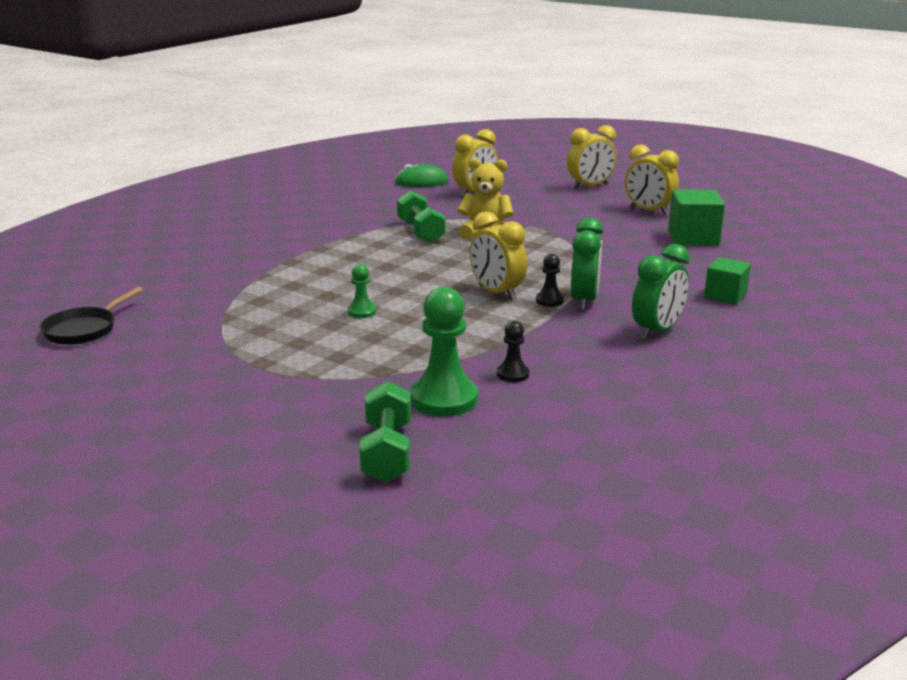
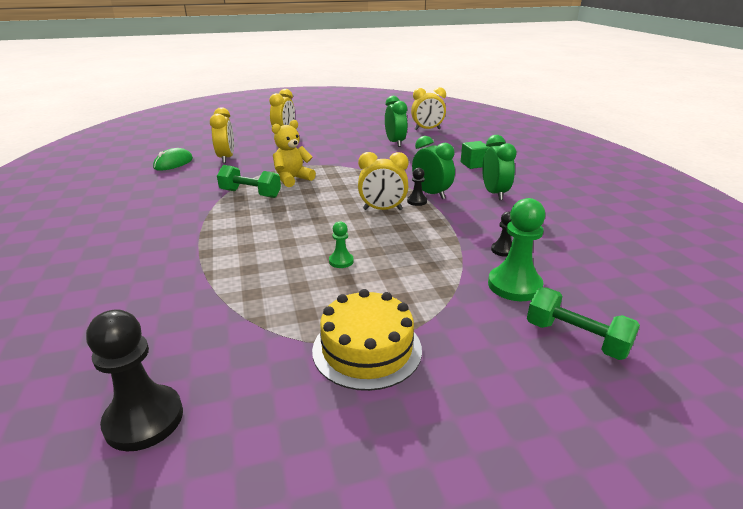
camera: 50 degrees left, 5 degrees up
(84, 329) = (144, 419): black pan -> black pawn
(244, 368) = (367, 349): none -> yellow cake
(648, 211) = (344, 137): yellow clock -> yellow clock (427, 129)
(693, 238) = (395, 143): green cube -> green clock

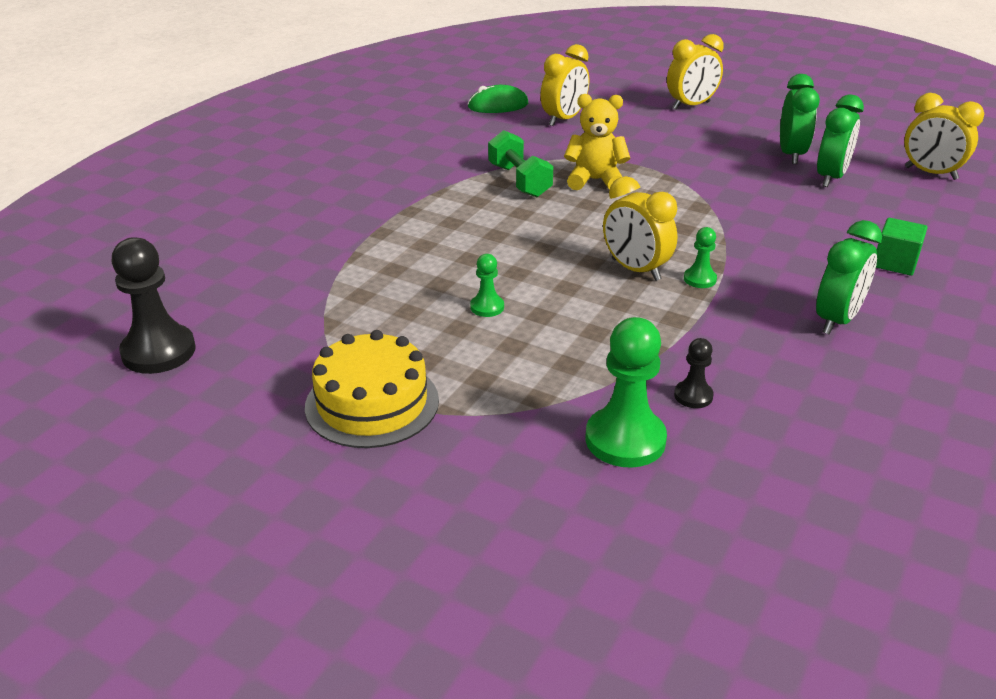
camera: 45 degrees right, 5 degrees up
(417, 201) = (700, 279): black pawn -> green pawn
(431, 194) = (739, 278): green clock -> green clock (791, 155)
(576, 339) = (583, 530): green dumbbell -> none

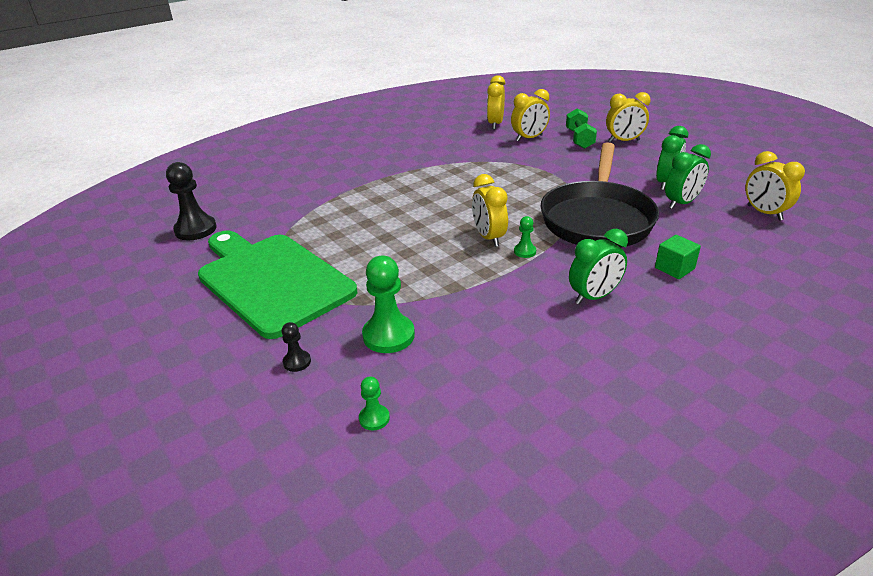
camera: 25 degrees right, 0 degrees up
(372, 403) = (272, 280): yellow cake -> green cutting board
(487, 307) = (380, 241): green pawn -> green pawn (374, 418)
(498, 106) = (495, 124): green mouse -> yellow clock
(519, 181) = (467, 171): green dumbbell -> green dumbbell (579, 139)
(595, 180) = (514, 179): yellow teddy bear -> none
(693, 396) = (453, 320): black pawn -> black pawn (297, 362)
(750, 216) = (597, 218): none -> black pan

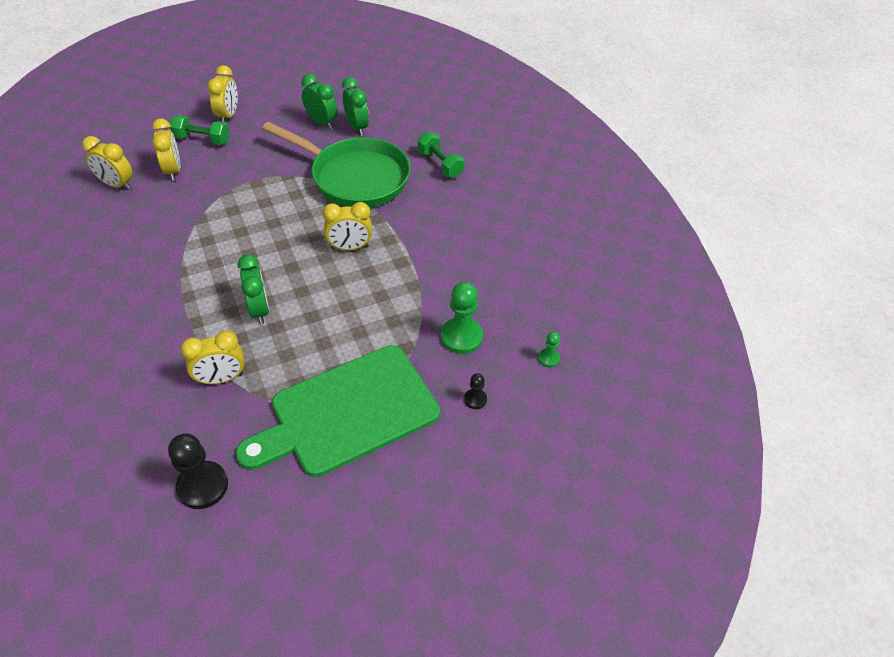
camera: 80 degrees left, 15 degrees up
(525, 251) = (382, 232): green pawn -> none
(594, 297) = (457, 213): green clock -> green clock (259, 310)
(597, 218) = (354, 177): black pan -> green pan
(674, 268) = (440, 164): green cube -> green dumbbell
(764, 213) = (392, 96): yellow clock -> yellow clock (221, 378)

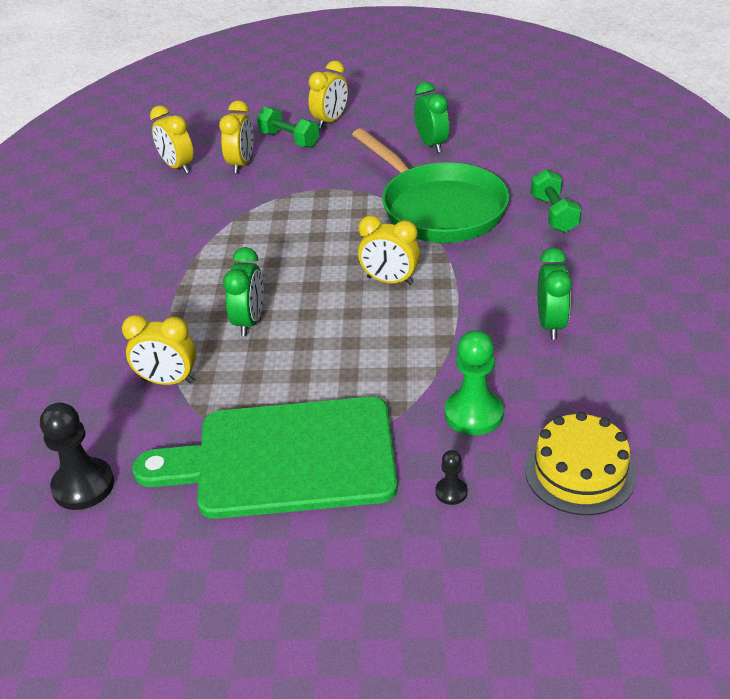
camera: 30 degrees right, 10 degrees down
(357, 127) = (471, 156): green clock -> green clock (550, 324)
(548, 358) = (579, 472): green pawn -> yellow cake

